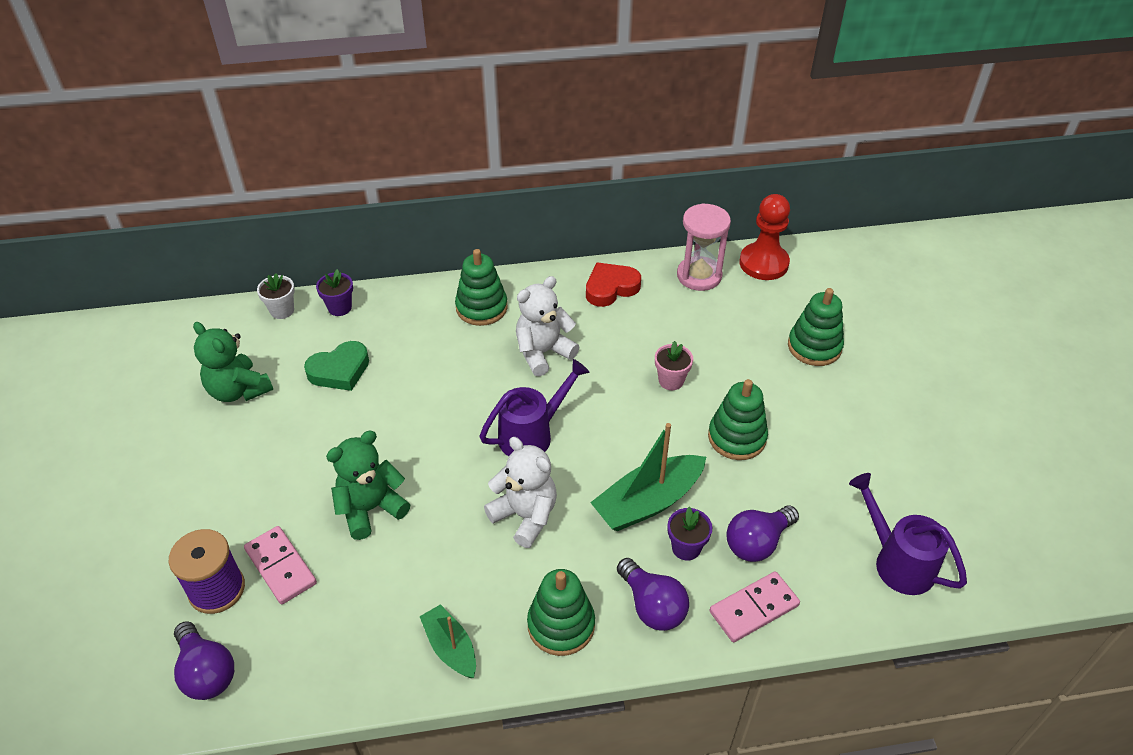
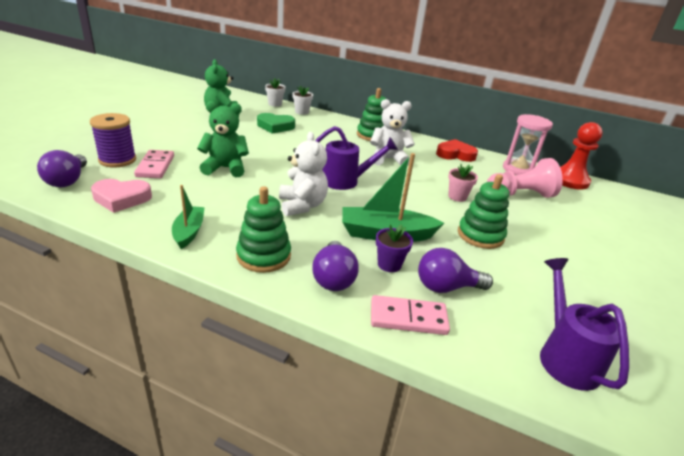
camera: 30 degrees right, 15 degrees down
(313, 652) = (121, 198): none -> pink heart
(339, 307) = (302, 112): purple flower pot -> white flower pot
(730, 330) = (520, 195): none -> pink pawn
(814, 347) = (579, 223): green stacking toy -> none

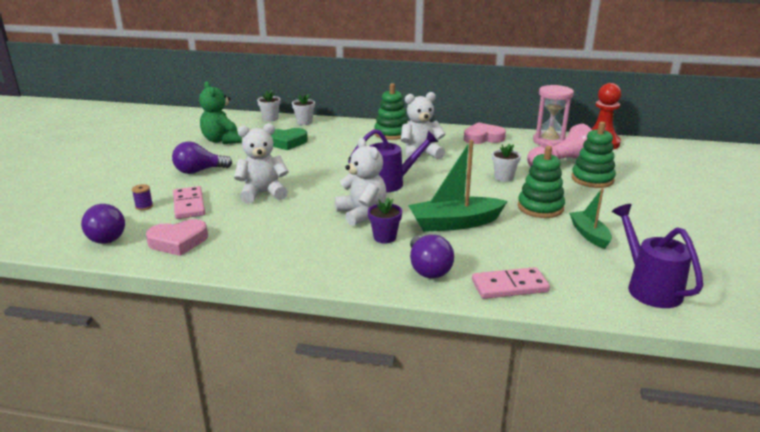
camera: 10 degrees left, 5 degrees down
(117, 160) = (144, 206): purple spool -> purple spool, size x0.45
(189, 232) = (268, 258): green boat -> green boat (589, 235)
(225, 168) = (263, 193): green teddy bear -> white teddy bear
(263, 256) = (353, 264): green stacking toy -> green stacking toy (592, 179)
(389, 264) = (471, 248): purple flower pot -> purple flower pot (384, 237)
(446, 287) = (530, 256): purple light bulb -> purple light bulb (199, 171)
(455, 154) = (483, 138): red heart -> pink heart
(457, 197) = (504, 177): pink flower pot -> white flower pot

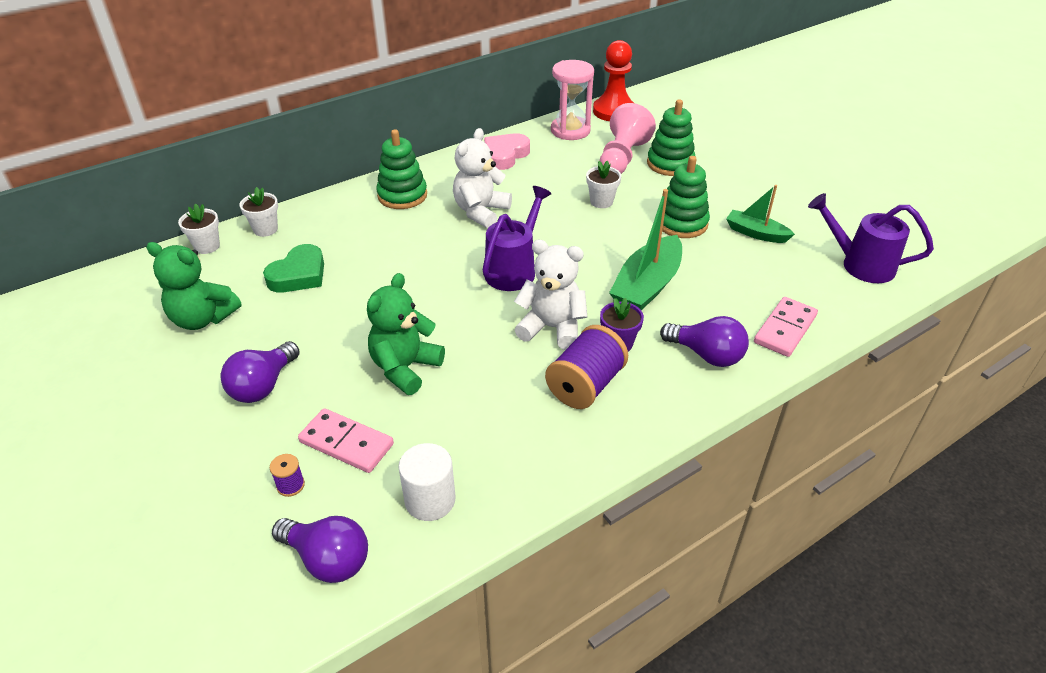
camera: 45 degrees left, 15 degrees up
(178, 242) = (430, 500): pink heart -> white cylinder
(263, 193) = (405, 368): white teddy bear -> green teddy bear
(331, 243) = (585, 385): none -> purple spool

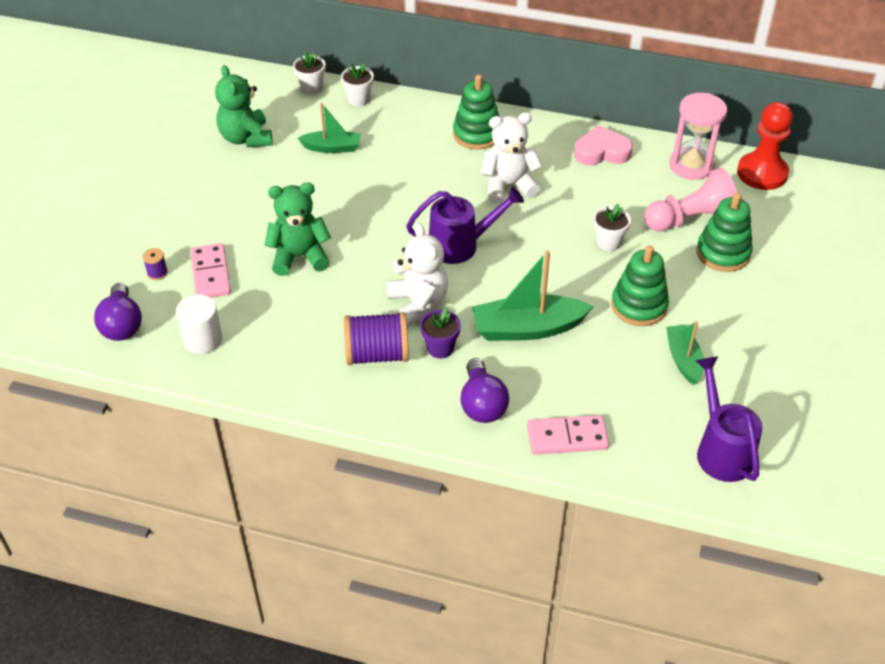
camera: 50 degrees right, 5 degrees up
(263, 386) = (219, 206): purple light bulb -> none
(299, 275) = (332, 148): green heart -> green boat

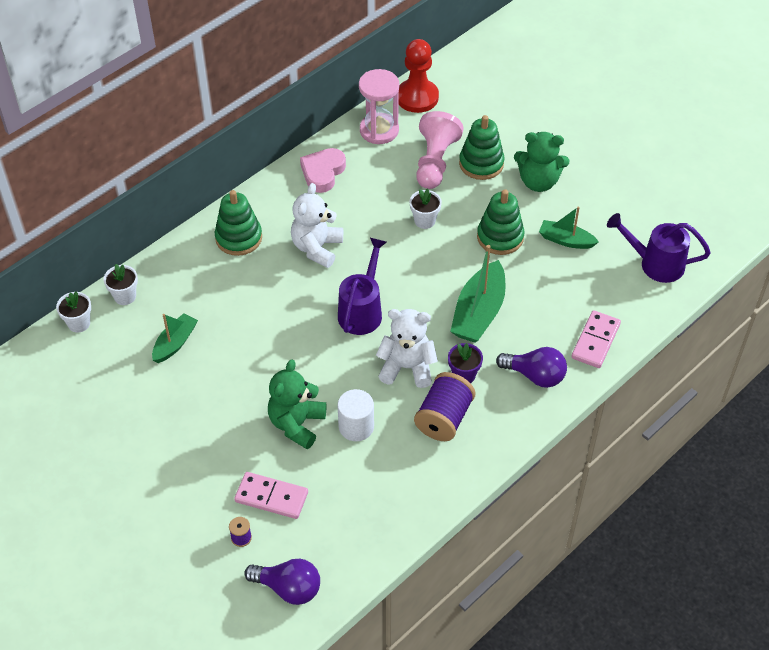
camera: 60 degrees left, 5 degrees up
(203, 340) = (348, 533): white cylinder -> white cylinder (356, 426)
(246, 138) = (109, 401): green teddy bear -> green teddy bear (538, 182)

